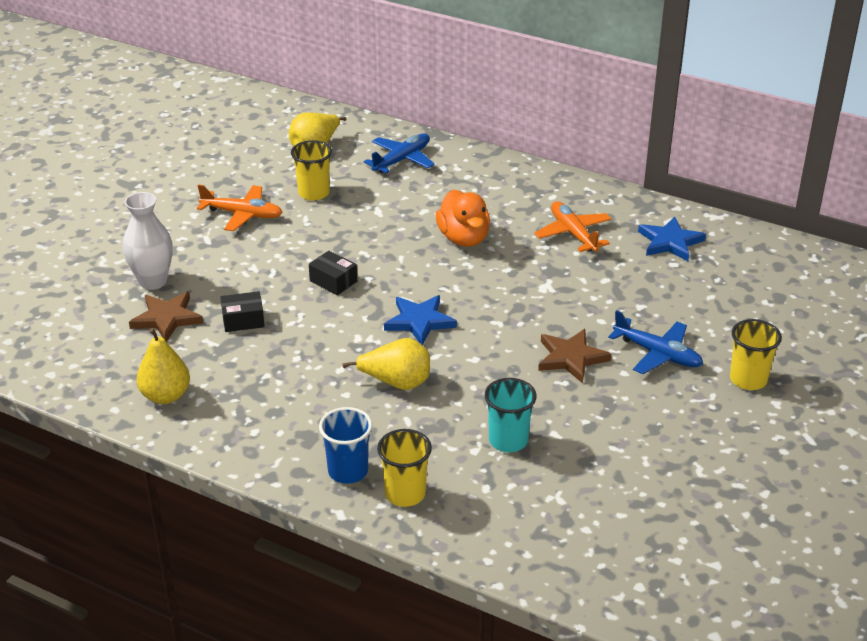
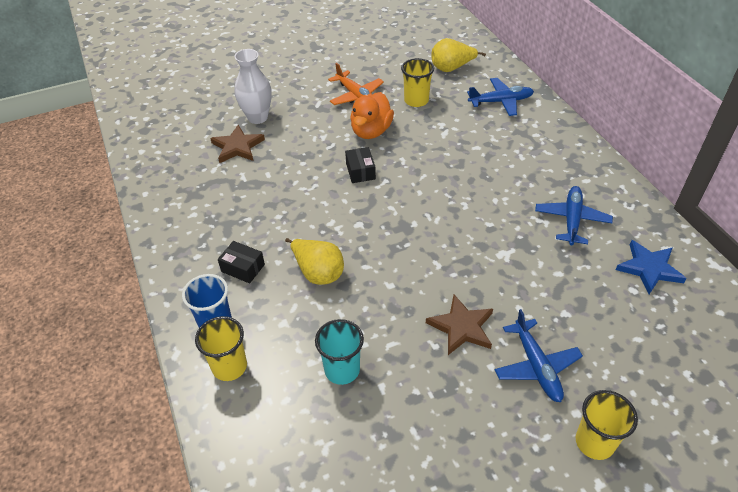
camera: 40 degrees right, 10 degrees up
(166, 396) = (179, 200): yellow pear -> none
(243, 320) = (277, 171): black box -> black box (243, 268)
(419, 321) = (383, 232): blue star -> none
(463, 238) = (482, 182): orange duck -> orange duck (371, 131)
(573, 234) = (571, 220): orange plane -> blue plane

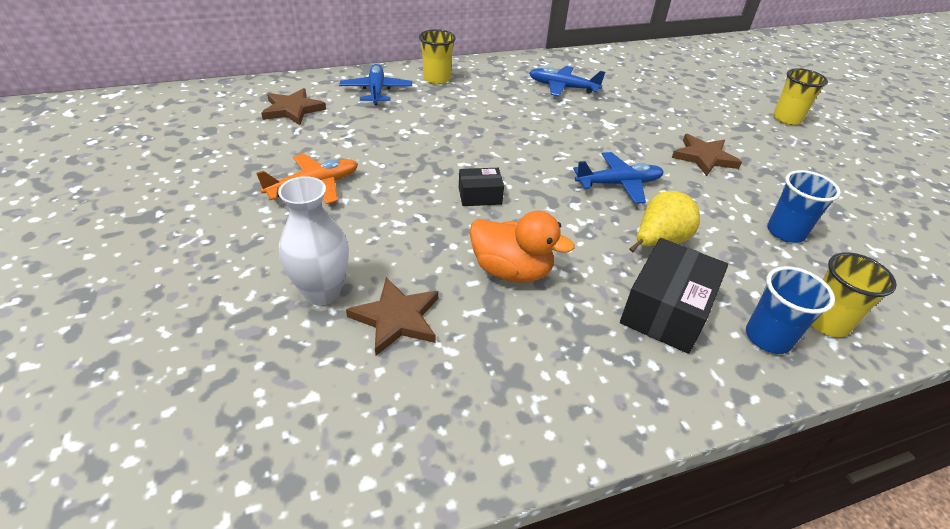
camera: 90 degrees left, 5 degrees down
(243, 268) = (666, 310): black box -> black box, size x1.78
(342, 370) = (785, 232): turquoise cup -> blue cup
(371, 131) = (400, 180): orange duck -> orange duck (511, 270)
(416, 100) = (348, 141): yellow cup -> yellow cup (437, 79)
(451, 68) = (293, 110): yellow pear -> brown star
(536, 366) = (731, 129): blue plane -> blue plane (618, 184)
(649, 268) = (615, 69): blue star -> none

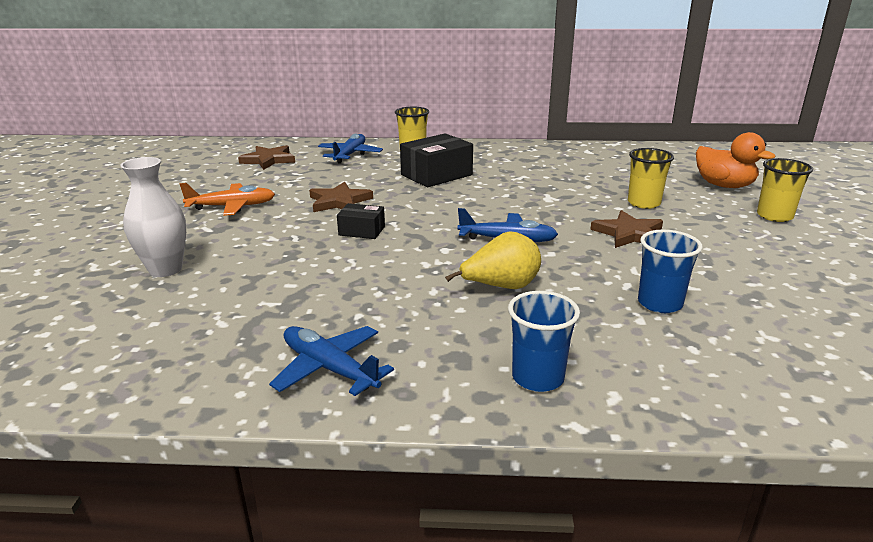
camera: 25 degrees right, 15 degrees down
(396, 318) = (202, 295): brown star -> brown star (339, 201)
(511, 270) = (332, 283): orange duck -> orange duck (724, 185)
(562, 87) = (530, 168): blue plane -> blue plane (329, 368)
(666, 310) = (449, 336): black box -> black box (436, 175)
(825, 322) = (623, 380): yellow cup -> yellow cup (643, 203)

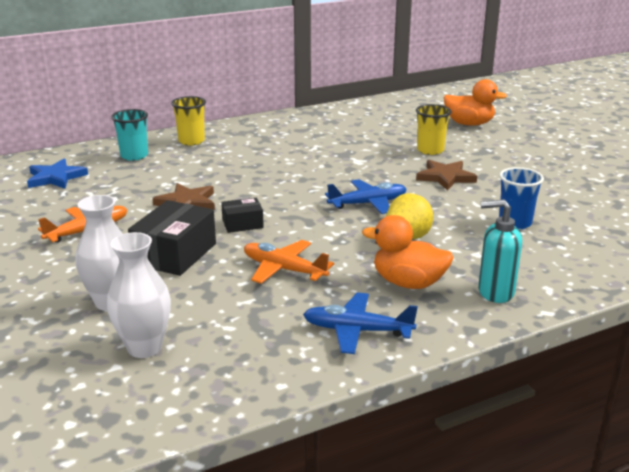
camera: 30 degrees left, 0 degrees up
(132, 318) = (144, 347): none -> white vase
(268, 160) = (56, 177): brown star -> blue star
(342, 283) = (283, 269): none -> orange plane
(350, 155) = (134, 156): blue plane -> turquoise cup
(436, 175) = (242, 159): black box -> black box (175, 254)
(448, 334) = (408, 283): none -> orange duck
(538, 378) = (495, 292): blue cup -> turquoise soap dispenser
(774, 216) = (522, 142): yellow cup -> none

